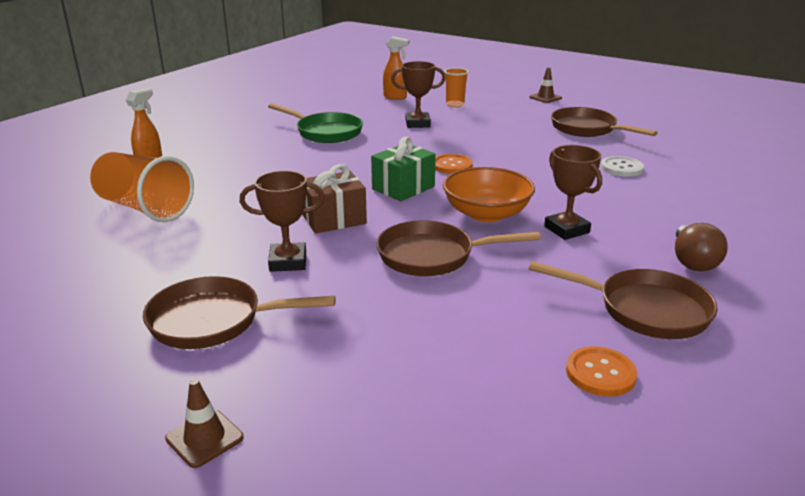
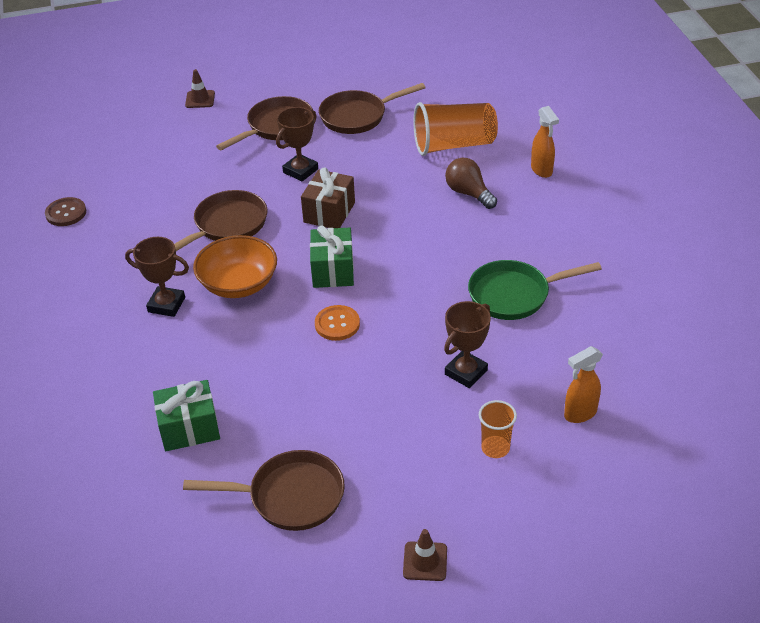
camera: 135 degrees right, 15 degrees up
(600, 373) = (66, 213): orange button -> brown button
(621, 168) = (189, 428): white button -> green gift
(645, 310) = (66, 265): brown pan -> brown pan (357, 116)
(692, 261) = (57, 328): brown light bulb -> brown light bulb (468, 193)

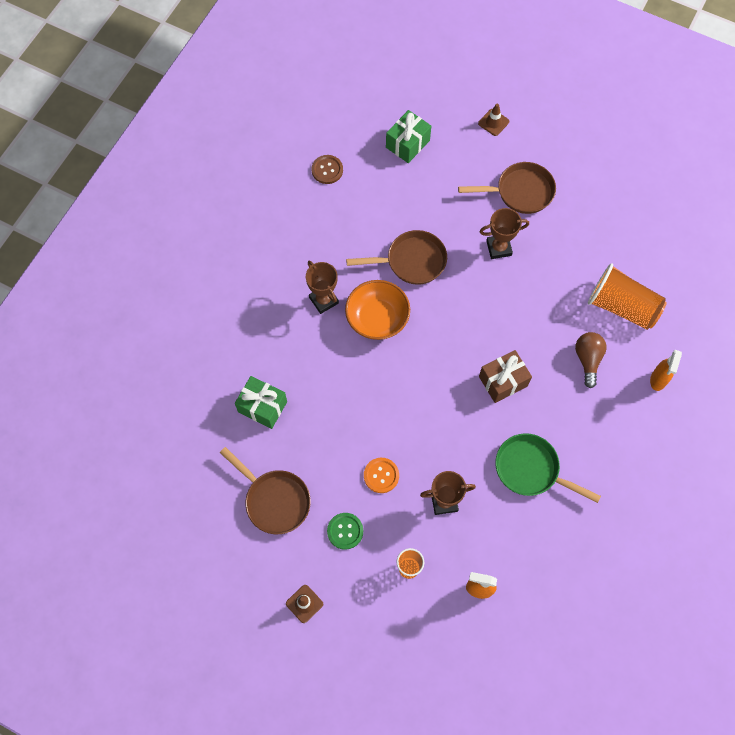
camera: 40 degrees right, 25 degrees up
(329, 212) = (483, 302): brown gift -> brown gift (503, 381)
(333, 270) = (441, 354): green gift -> green gift (407, 144)
(337, 324) = (405, 400): orange button -> orange button (381, 475)
(357, 116) = (583, 225): brown pan -> none
(396, 466) = (345, 531): none -> green button

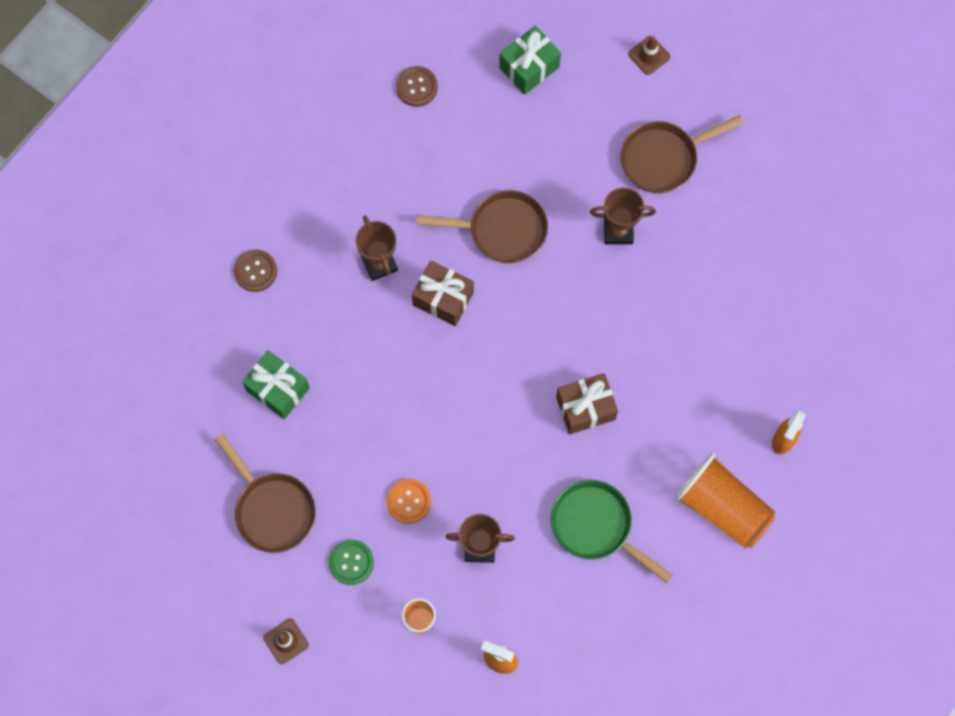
camera: 10 degrees right, 5 degrees up
(229, 321) = (255, 271): none -> brown button
(377, 318) = (443, 298): orange bowl -> brown gift
(520, 192) = (663, 158): brown pan -> brown pan turned 150 degrees clockwise
(588, 360) = (699, 398): brown light bulb -> none
(622, 306) = (760, 336): orange cup -> orange cup (722, 507)

